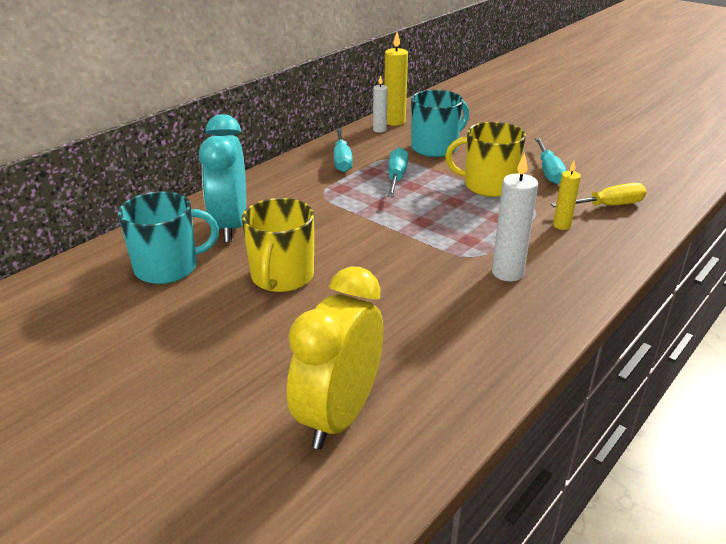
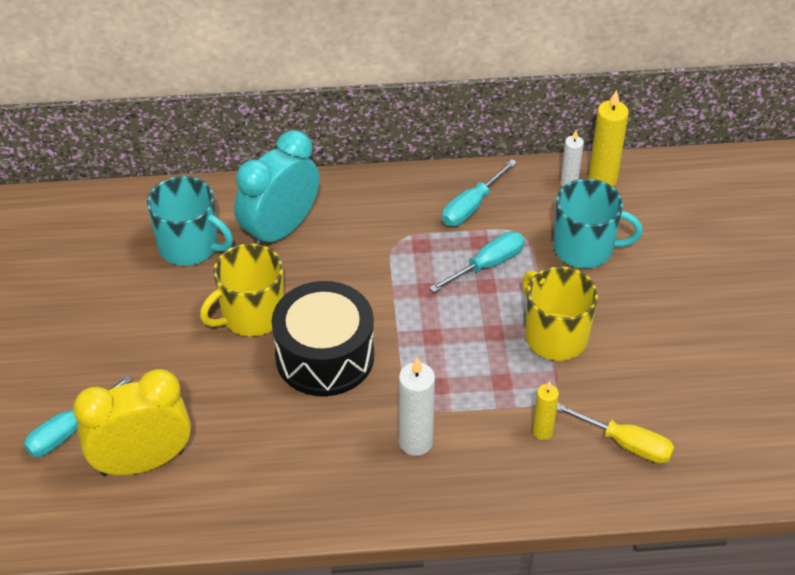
camera: 45 degrees right, 15 degrees up
(372, 267) = (324, 356): none -> black drum
(548, 171) = (645, 360): turquoise screwdriver -> turquoise screwdriver (68, 431)

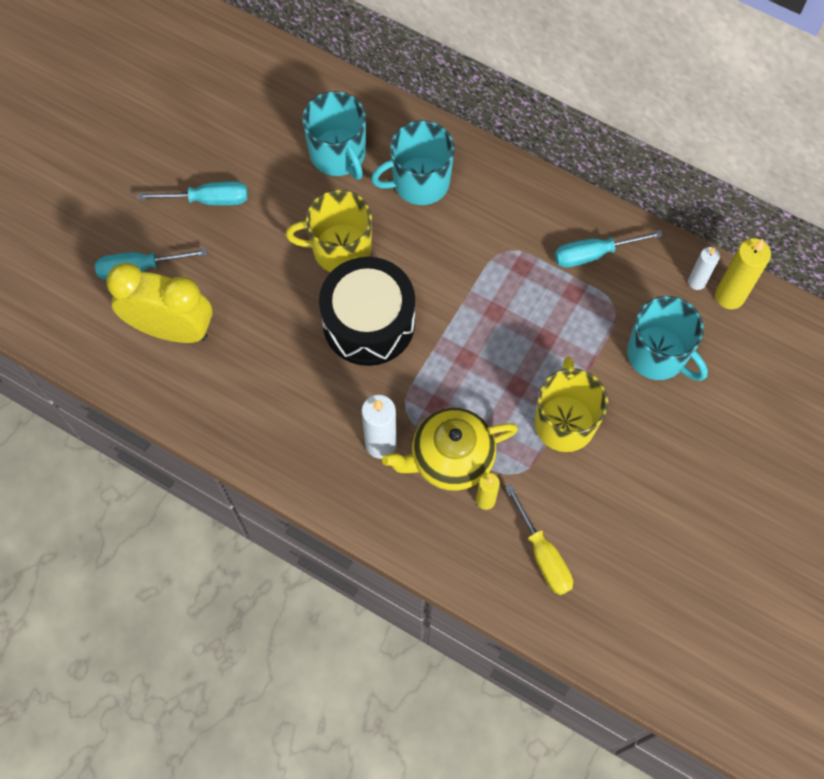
camera: 35 degrees right, 20 degrees up
(280, 230) = (419, 182): turquoise clock -> turquoise mug
(485, 418) = (450, 458): none -> yellow teapot
(487, 265) = (562, 319): turquoise screwdriver -> turquoise screwdriver (208, 200)

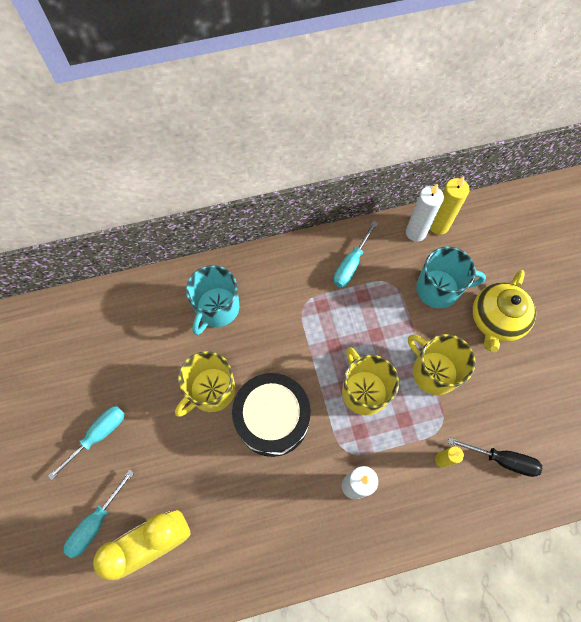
camera: 45 degrees left, 0 degrees up
(338, 154) = (153, 334): turquoise mug -> none
(450, 458) = (399, 454): yellow teapot -> yellow teapot (496, 320)
(478, 376) = (363, 391): none -> yellow mug
(543, 555) = (502, 459): yellow screwdriver -> black screwdriver
(697, 282) = (416, 232): white candle -> white candle, size x1.63

